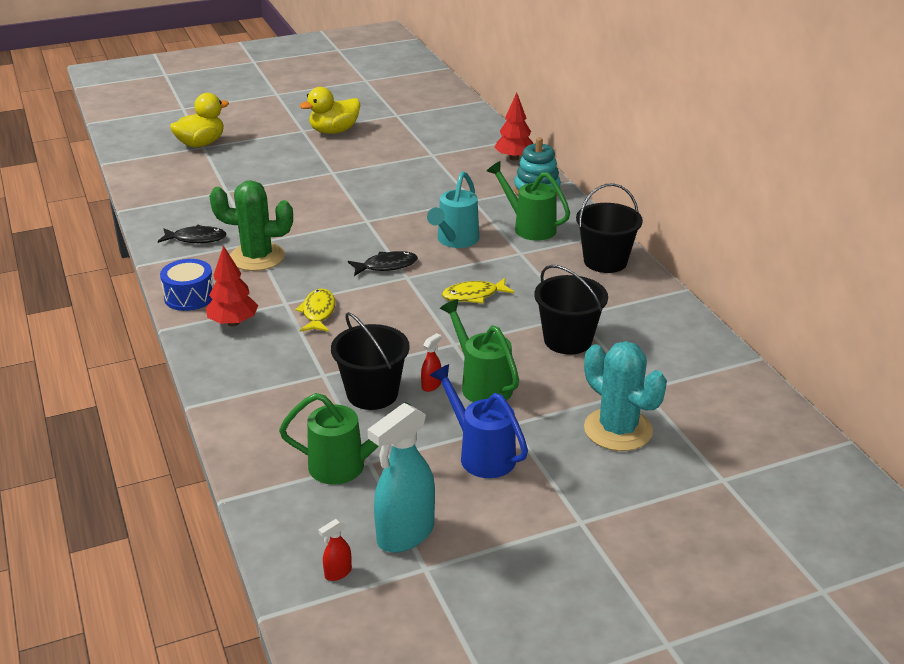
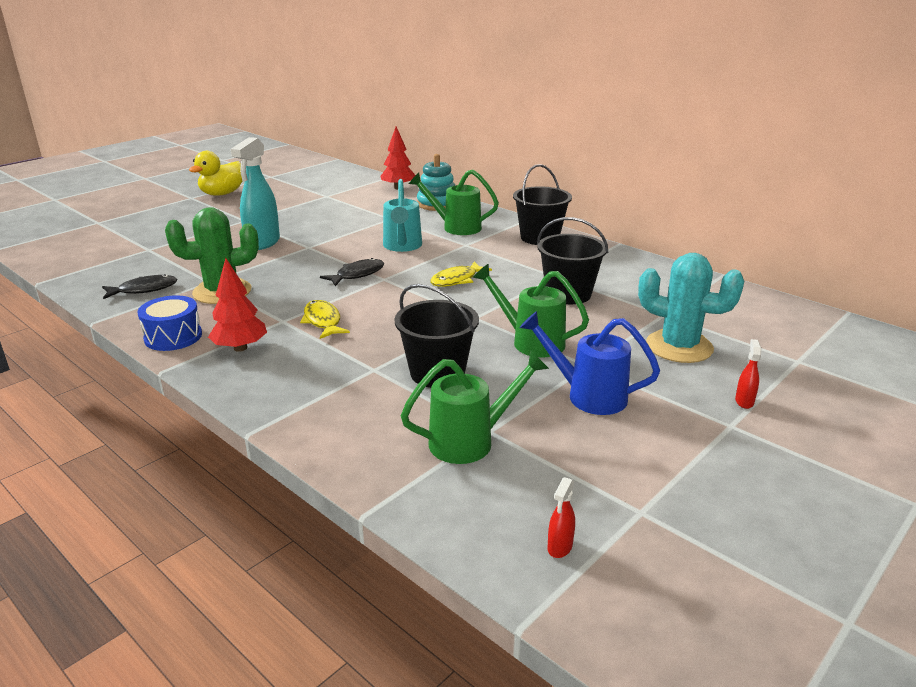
camera: 25 degrees left, 5 degrees down
(201, 144) = (93, 220): yellow duck -> none
(405, 535) = (590, 486): turquoise spray bottle -> turquoise spray bottle (262, 243)
(431, 385) = (486, 353): red spray bottle -> red spray bottle (744, 401)

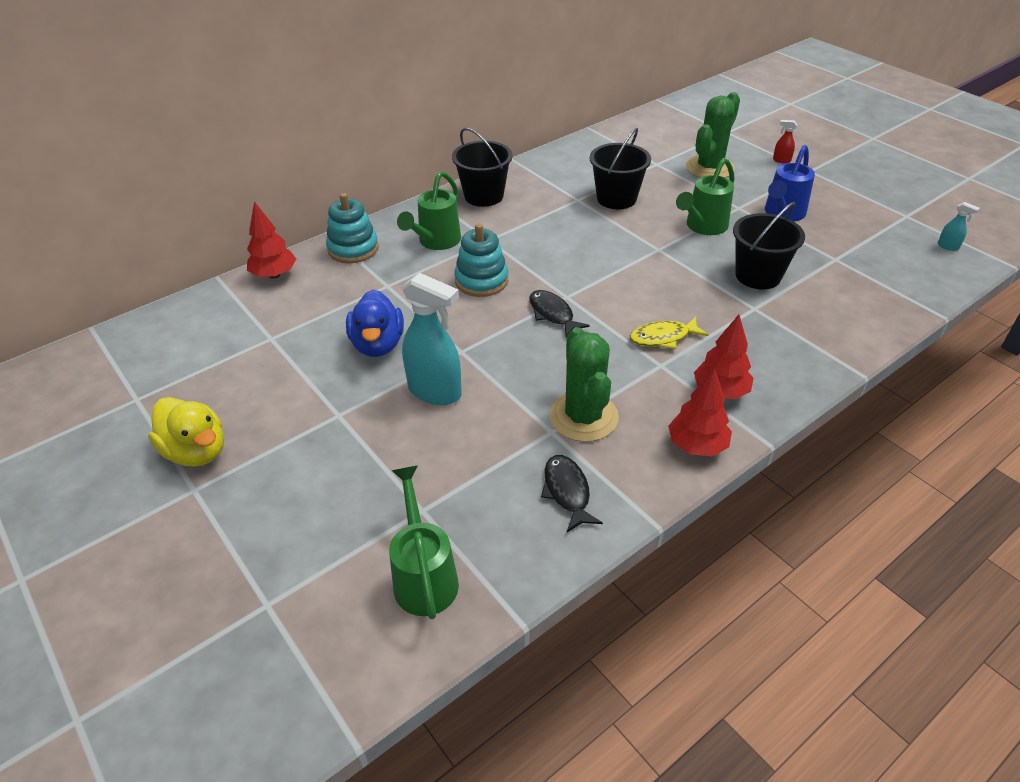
camera: 80 degrees left, 15 degrees up
(173, 337) = (697, 446): blue drum -> red tree
(317, 222) = (378, 344): none -> blue duck
(402, 246) = (481, 281): turquoise watering can -> turquoise stacking toy
(456, 280) = (577, 252): yellow fish -> none
(470, 441) = (850, 268): green watering can -> green watering can (424, 576)
(559, 547) = (948, 246): red spray bottle -> turquoise spray bottle
(679, 347) = (709, 168): turquoise cactus -> green cactus

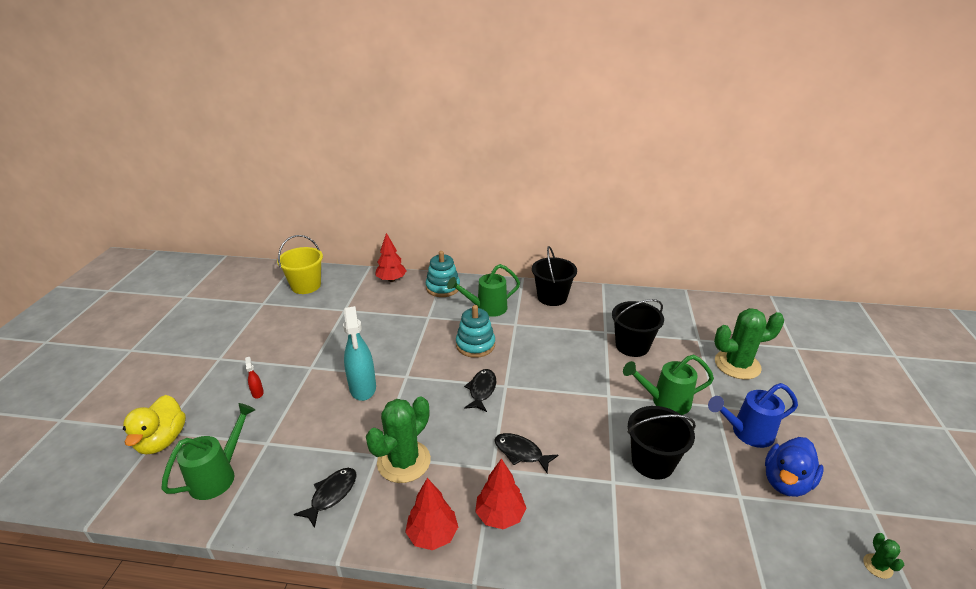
camera: 45 degrees right, 10 degrees down
(164, 345) = (306, 286): none -> yellow bucket
(196, 451) = (244, 342): yellow duck -> yellow duck (162, 440)
(378, 344) = (378, 345): blue duck -> blue duck (786, 482)
(663, 337) = (521, 453): yellow fish -> black fish
(781, 160) = (812, 394): red spray bottle -> red spray bottle (257, 393)
(948, 246) = (877, 566): turquoise spray bottle -> green cactus

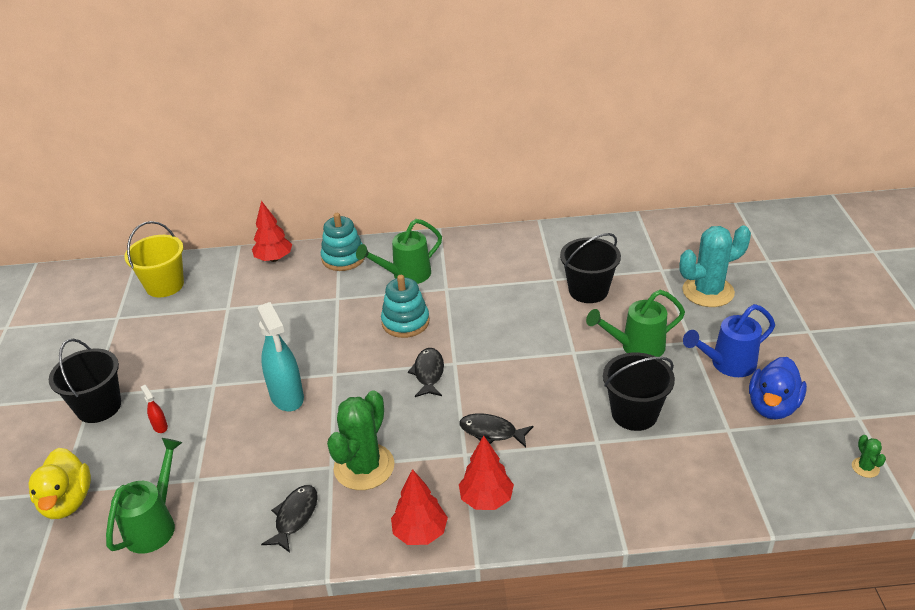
camera: 10 degrees left, 5 degrees up
(552, 297) = (481, 247): black bucket -> black bucket (99, 407)
(737, 365) = (708, 291): green cactus -> turquoise cactus

